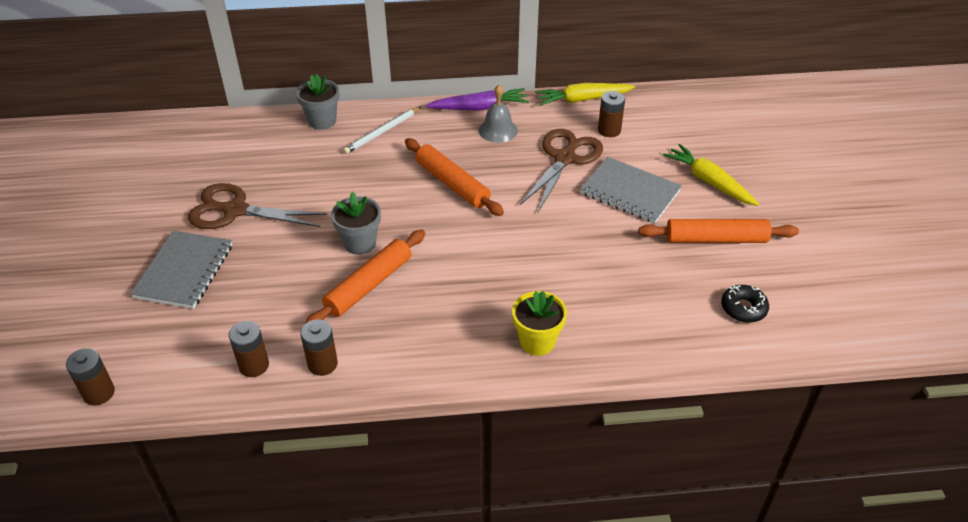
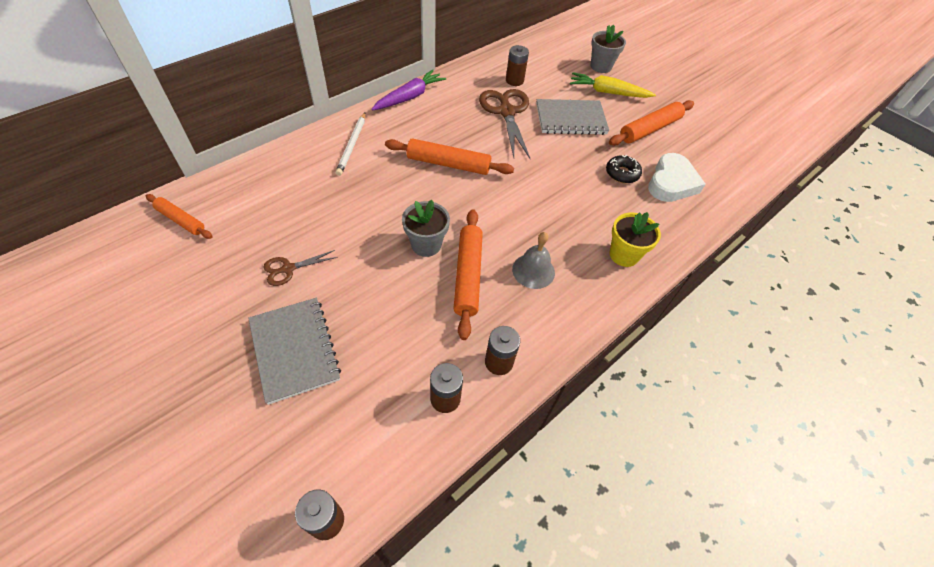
camera: 40 degrees left, 10 degrees up
(196, 139) = (181, 220): none -> orange rolling pin
(235, 210) = (288, 269): brown scissors -> brown scissors, size x0.52
(322, 121) = (290, 156): grey flower pot -> grey flower pot (601, 66)
(498, 130) = (440, 109): grey bell -> grey bell (533, 271)
(582, 100) = (475, 65): yellow carrot -> none
(675, 302) = (671, 183): none -> white heart
(743, 308) = (708, 168): black donut -> black donut (622, 173)

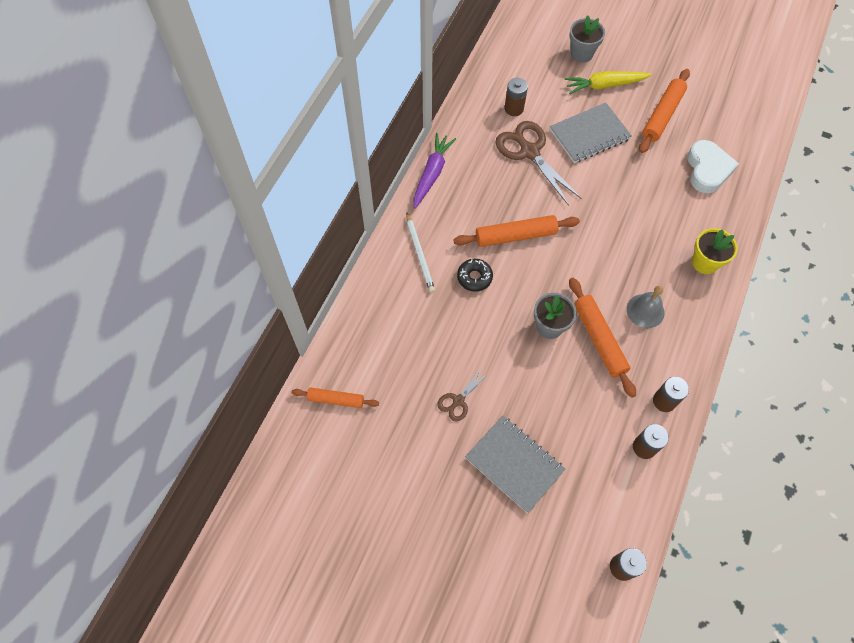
camera: 20 degrees left, 10 degrees up
(622, 173) = (663, 178): black donut -> black donut (474, 277)

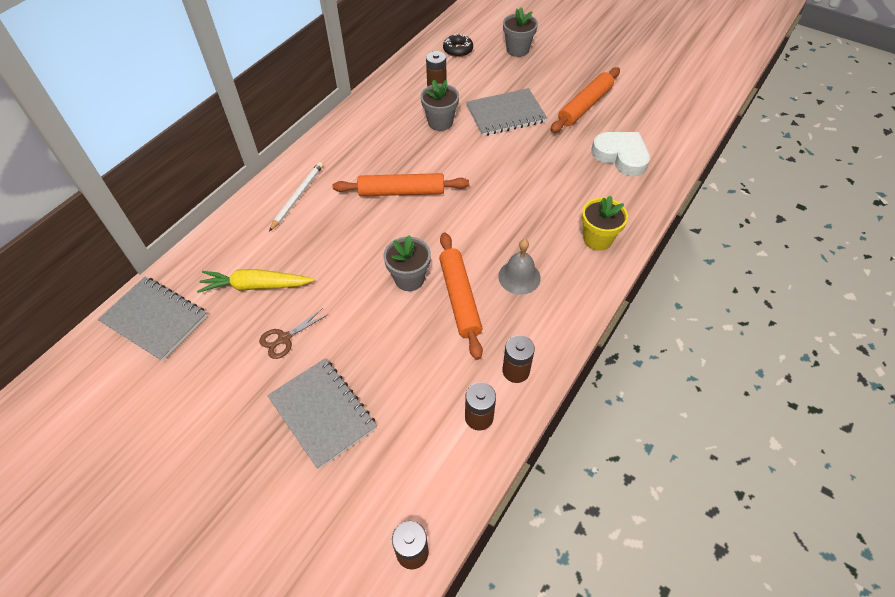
camera: 10 degrees right, 10 degrees down
(336, 400) = (155, 319): orange rolling pin -> grey notebook
(420, 254) = (297, 196): white pencil -> white pencil turned 150 degrees counterclockwise
(432, 174) = (336, 130): purple carrot -> none
(474, 277) = (345, 224): black donut -> black donut (458, 50)
(529, 152) = (440, 122): brown scissors -> grey flower pot
(605, 85) = (533, 76): yellow carrot -> yellow carrot (256, 286)
(707, 170) = (621, 156): white heart -> white heart turned 60 degrees counterclockwise

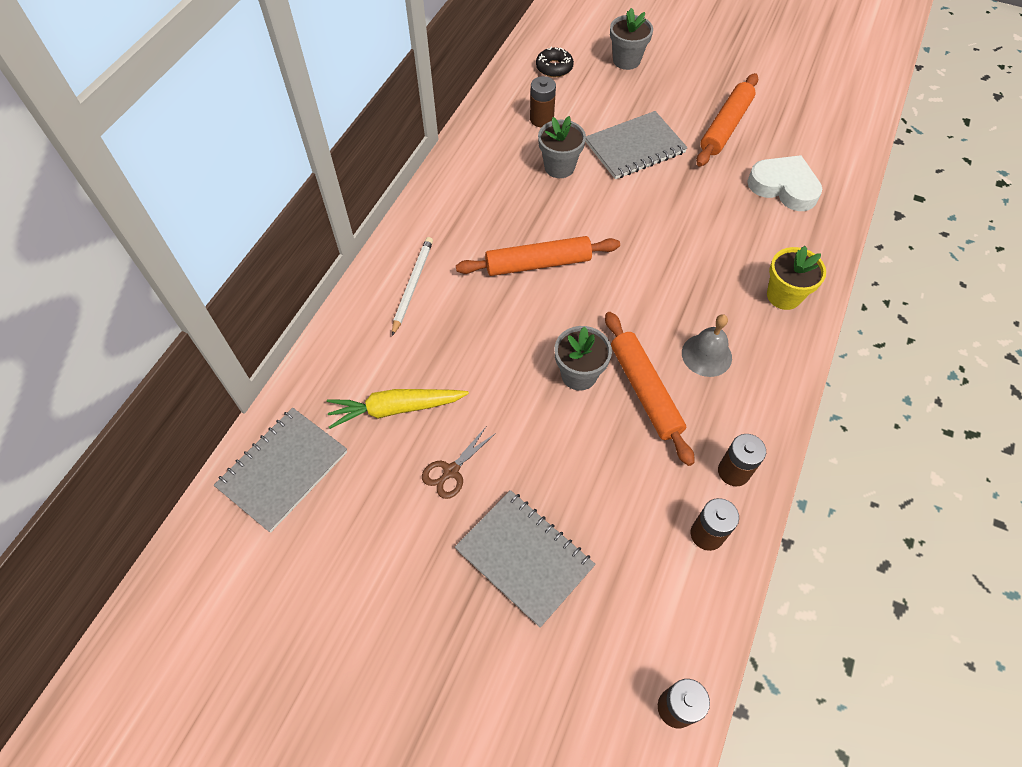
camera: 10 degrees left, 5 degrees up
(155, 319) = (283, 470): grey notebook -> grey notebook turned 75 degrees counterclockwise

